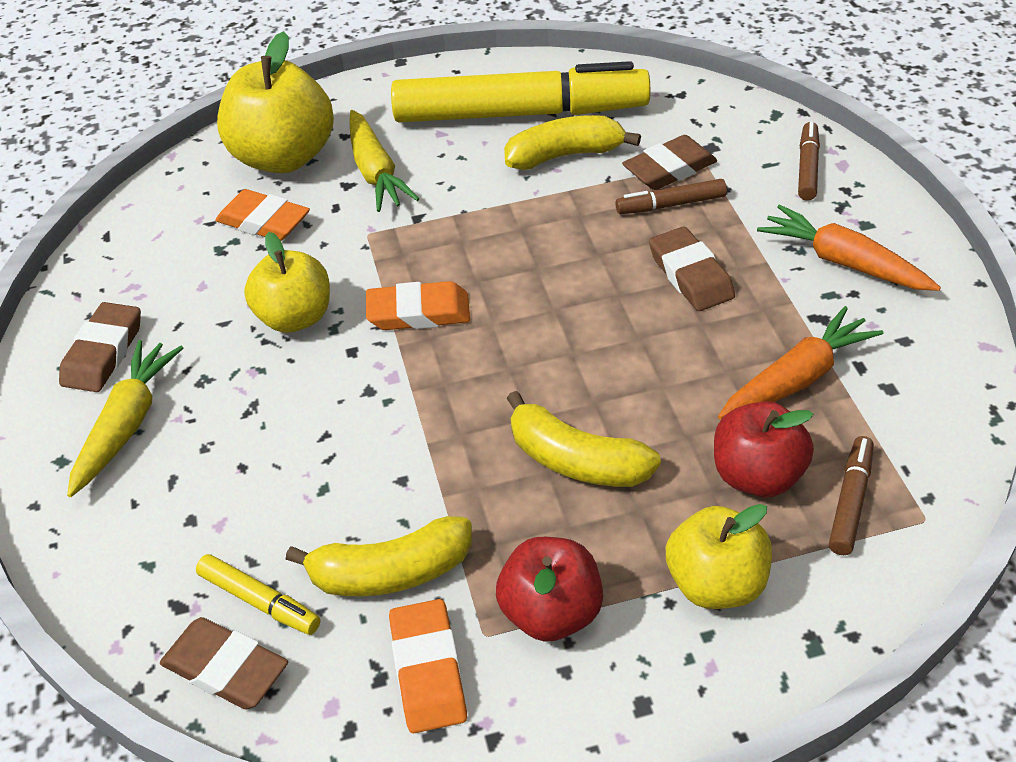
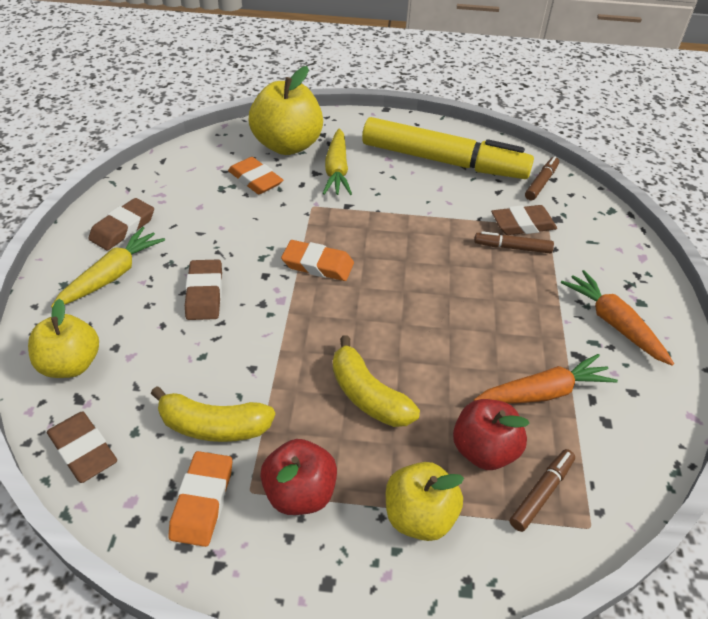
camera: 15 degrees right, 0 degrees up
(259, 601) = (126, 414): yellow marker -> none
(295, 318) = (242, 243): yellow apple -> yellow apple (71, 364)
(565, 155) = (459, 195): yellow banana -> none
(690, 275) = (503, 297): brown eraser -> brown eraser (204, 293)
(807, 168) = (617, 252): brown marker -> brown marker (541, 183)

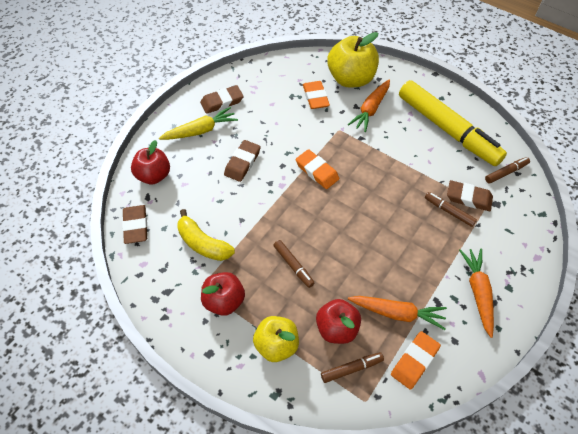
camera: 30 degrees right, 10 degrees up
(71, 364) = (153, 176): yellow apple -> red apple
(202, 501) = (175, 281): orange eraser -> orange eraser (414, 361)
(337, 170) = (370, 109): yellow carrot -> orange carrot
(368, 395) = (293, 265): yellow banana -> brown marker

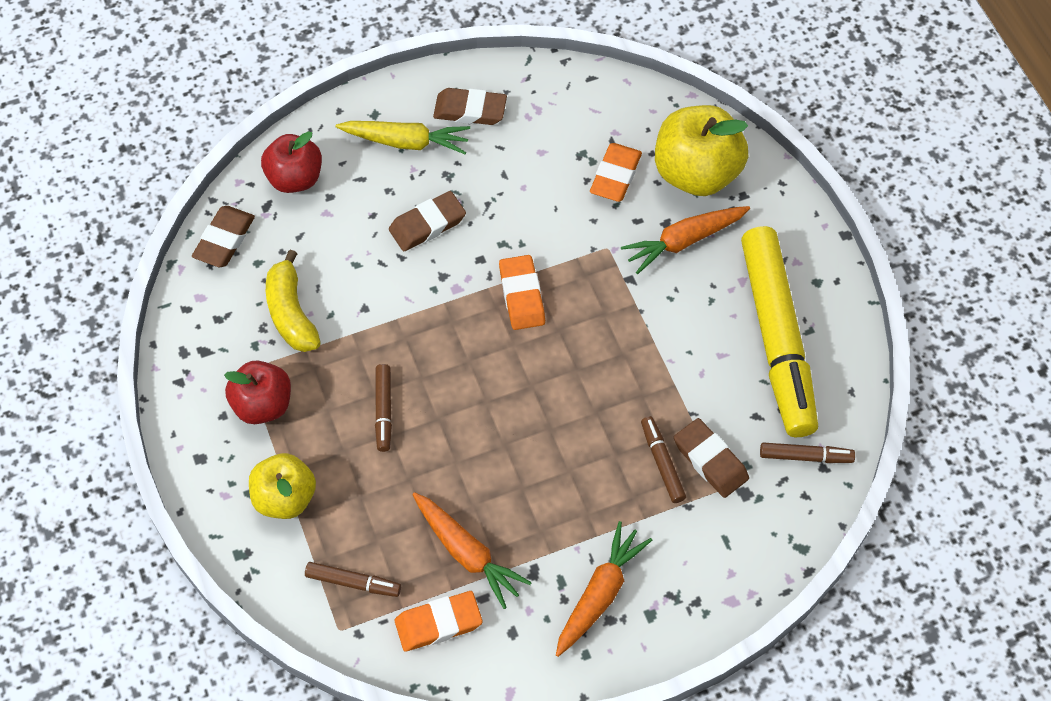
camera: 35 degrees right, 5 degrees up
(336, 329) = (374, 524): red apple -> none

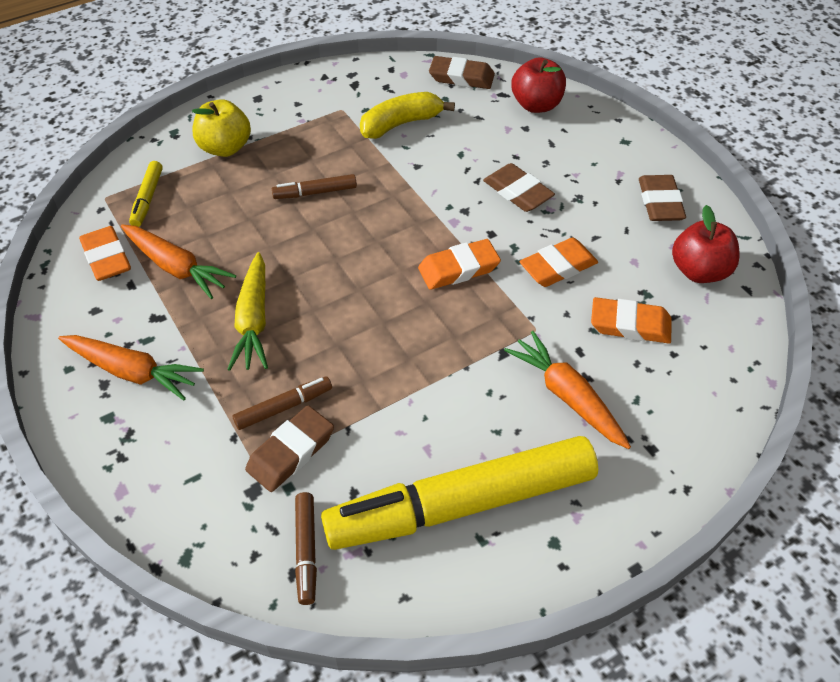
camera: 80 degrees right, 10 degrees down
(263, 405) = (310, 122): red apple -> red apple (699, 271)
(353, 582) = (148, 198): brown marker -> yellow marker
(406, 142) = (603, 165): yellow carrot -> yellow carrot (253, 320)
(467, 553) = (176, 267): orange carrot -> orange carrot turned 90 degrees counterclockwise
(536, 213) = (558, 267): none -> orange eraser
(696, 173) = (664, 398): yellow apple -> none

